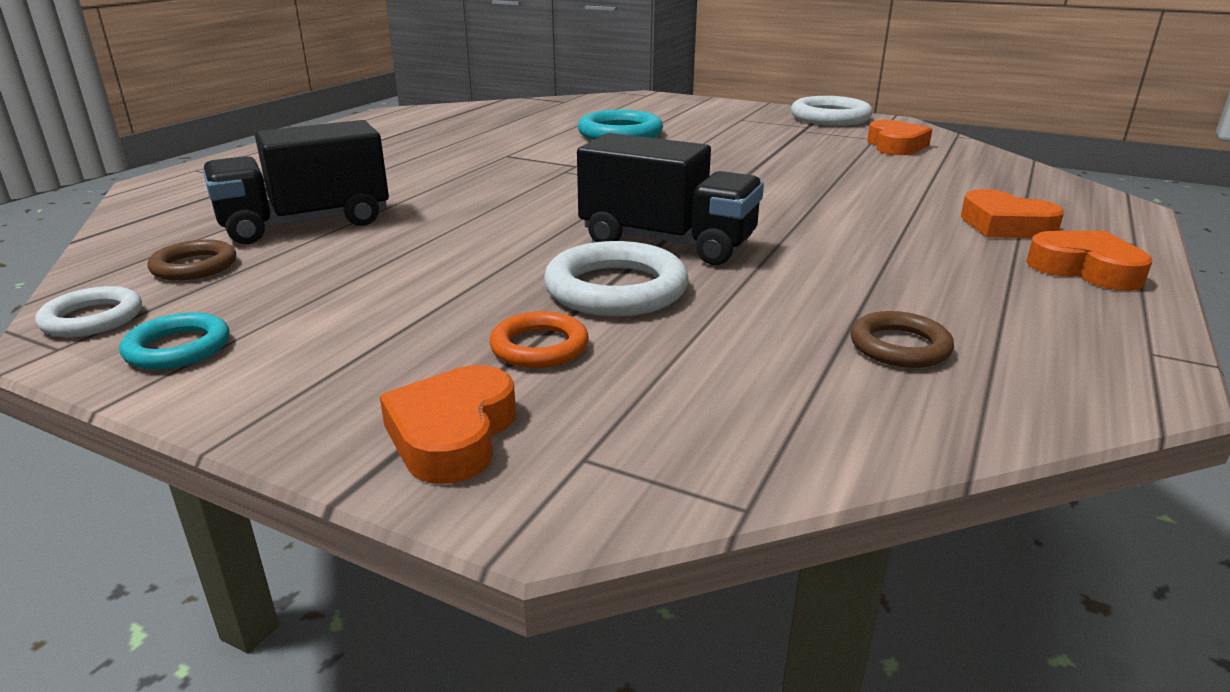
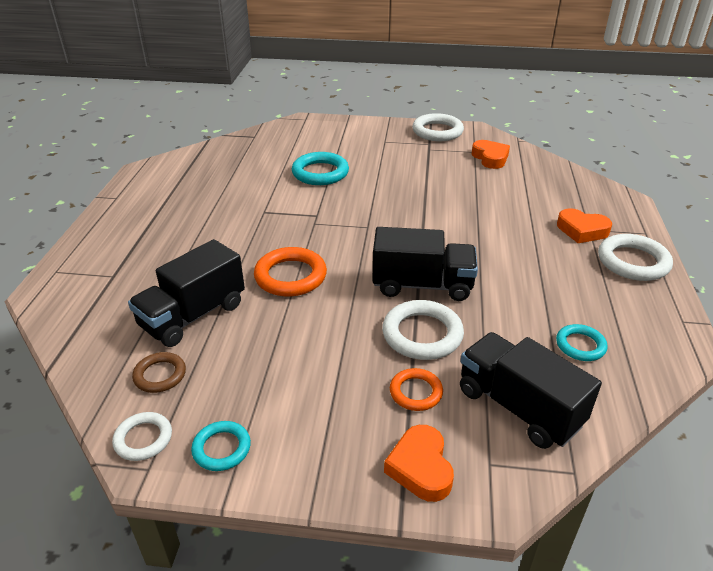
camera: 20 degrees left, 10 degrees up
(477, 209) = (290, 276): none -> orange ring
(709, 398) = (518, 407): none -> black truck
(899, 346) = (580, 345): brown ring -> turquoise ring
(1085, 269) = (633, 262): orange heart -> white ring

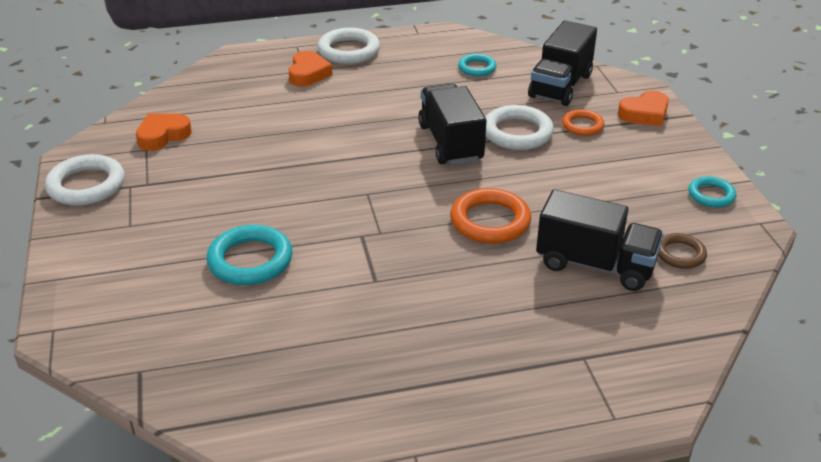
camera: 110 degrees left, 0 degrees up
(143, 439) = (742, 235): white ring -> none

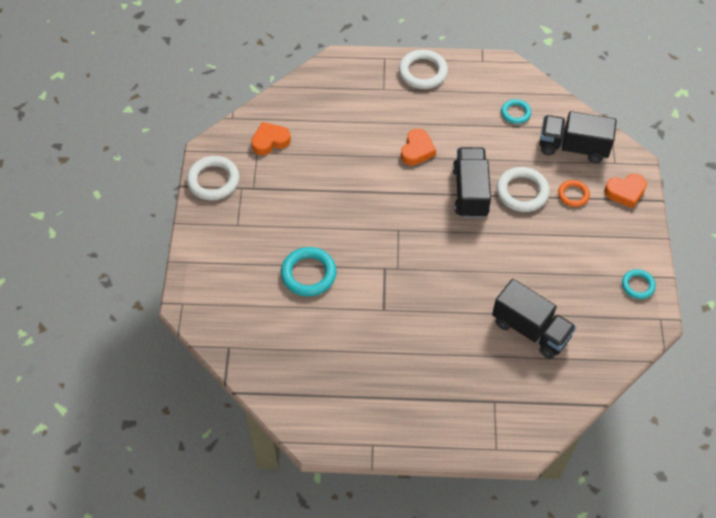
camera: 15 degrees right, 20 degrees up
(308, 74) = (386, 93): orange heart -> orange heart (417, 150)
(490, 221) = (474, 275): orange ring -> none
(560, 86) = (573, 147): black truck -> black truck turned 60 degrees clockwise
(680, 254) = (591, 334): brown ring -> none

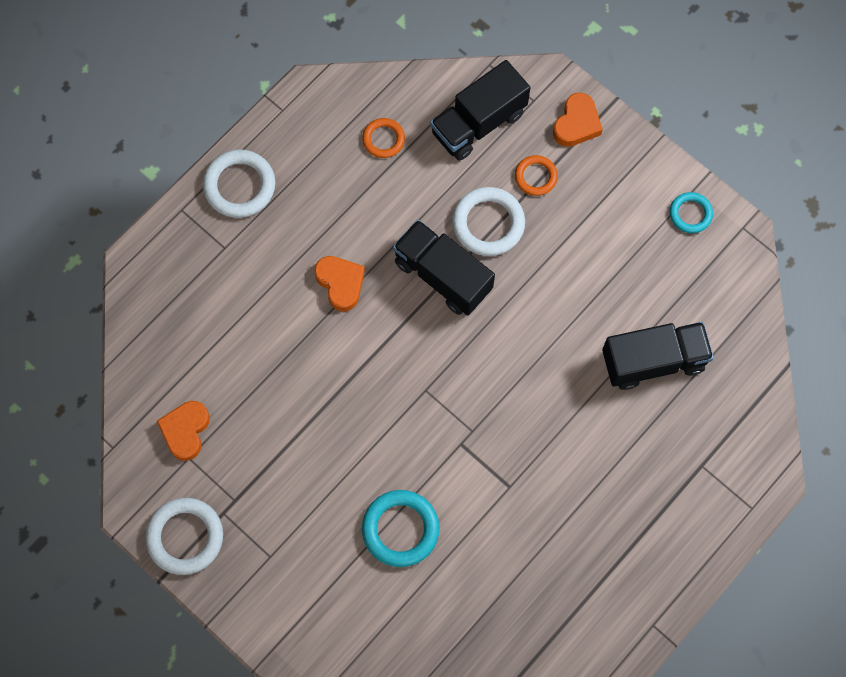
camera: 50 degrees left, 15 degrees up
(515, 113) = (383, 139): turquoise ring -> orange ring

